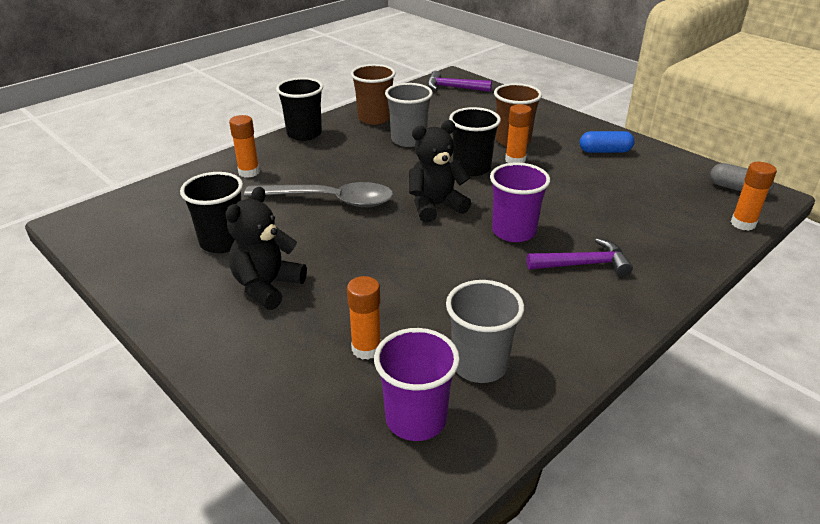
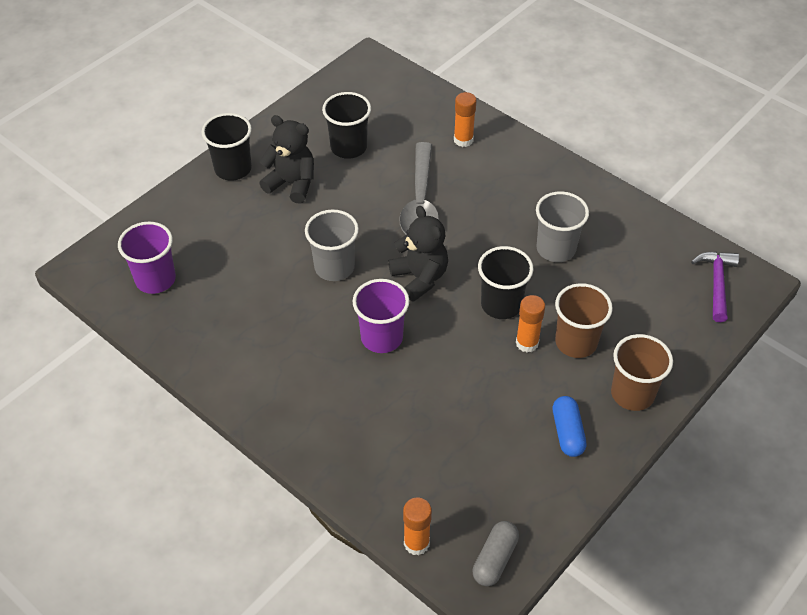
camera: 85 degrees right, 15 degrees up
(304, 134) = (550, 165): black cup -> black cup (233, 169)
(366, 349) = (222, 248): orange glue stick -> none
(374, 118) = (603, 215): brown cup -> brown cup (632, 394)
(479, 365) = (204, 312): grey cup -> grey cup (334, 267)
(583, 264) = (332, 388): purple hammer -> none

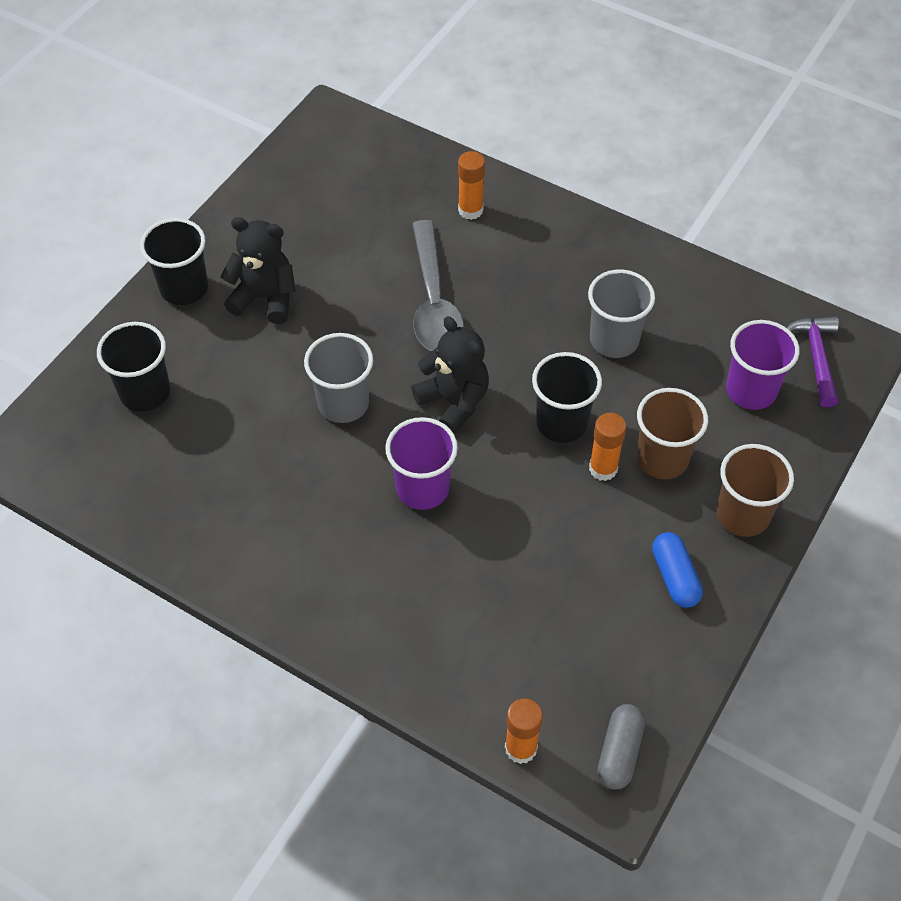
camera: 10 degrees left, 5 degrees up
(155, 279) = (116, 453): purple cup -> purple cup (751, 390)
(348, 147) = (327, 239): black cup -> black cup (145, 392)

